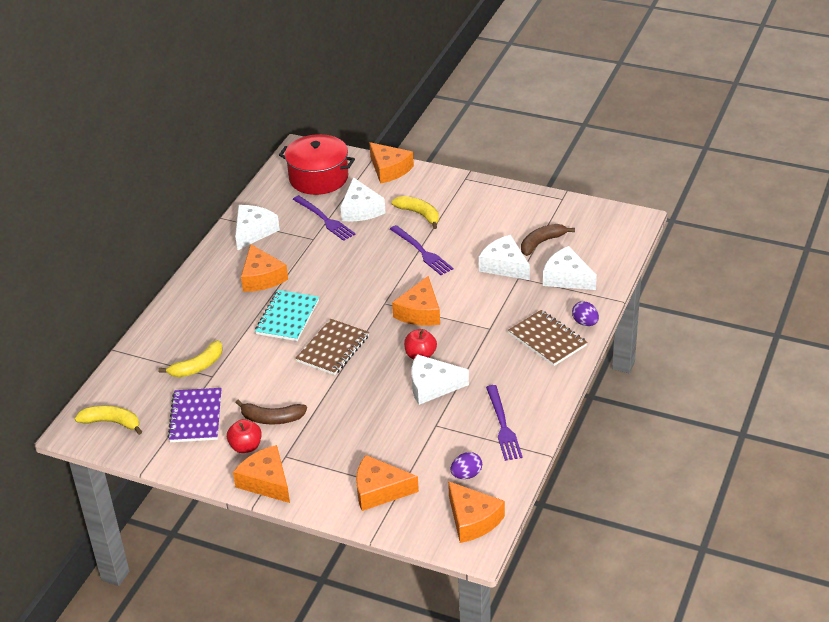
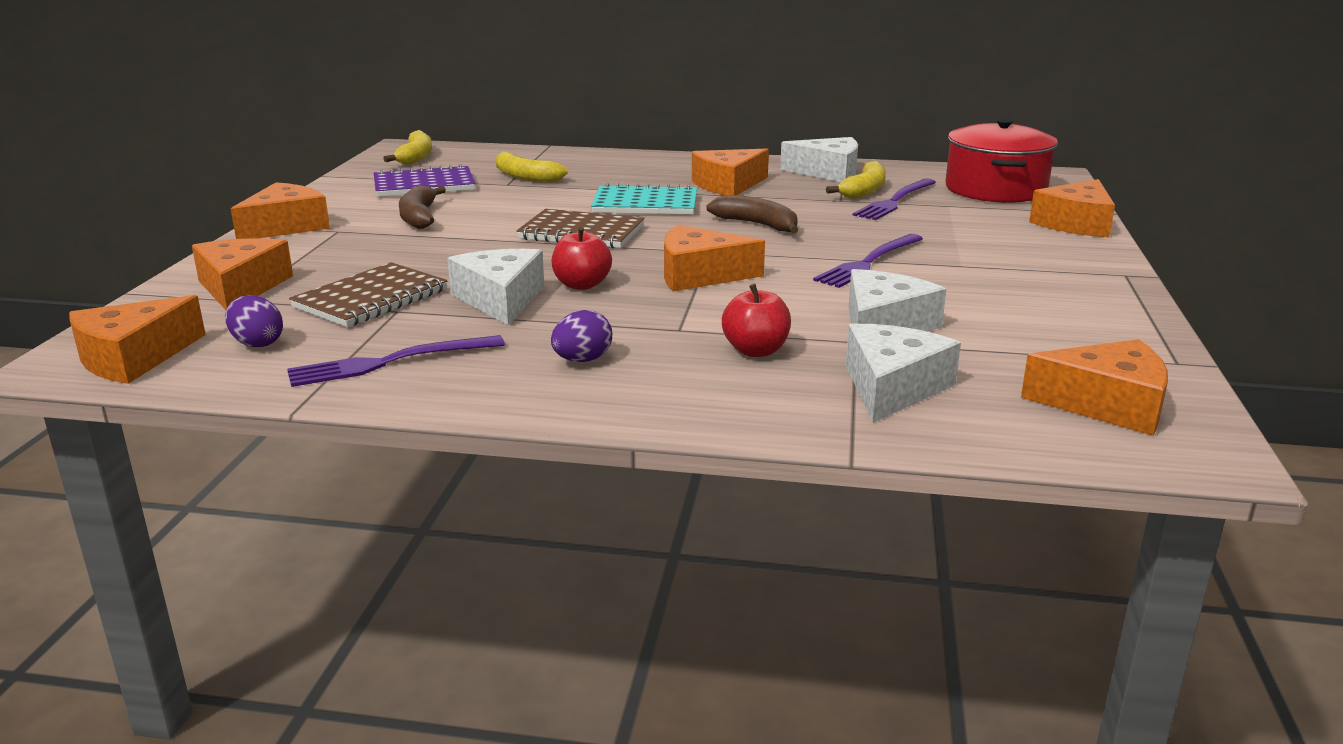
camera: 75 degrees right, 15 degrees down
(246, 447) = (361, 211): red apple -> red apple (756, 351)
(360, 209) = (943, 217): white cheese -> none
(419, 214) = (974, 252): yellow banana -> yellow banana (864, 190)
(541, 243) = (992, 353): brown banana -> brown banana (757, 225)
(547, 340) = (665, 383): brown notebook -> brown notebook (371, 299)
(585, 323) = (742, 418): purple egg -> purple egg (582, 360)
(594, 228) = (1106, 404): none -> orange cheese

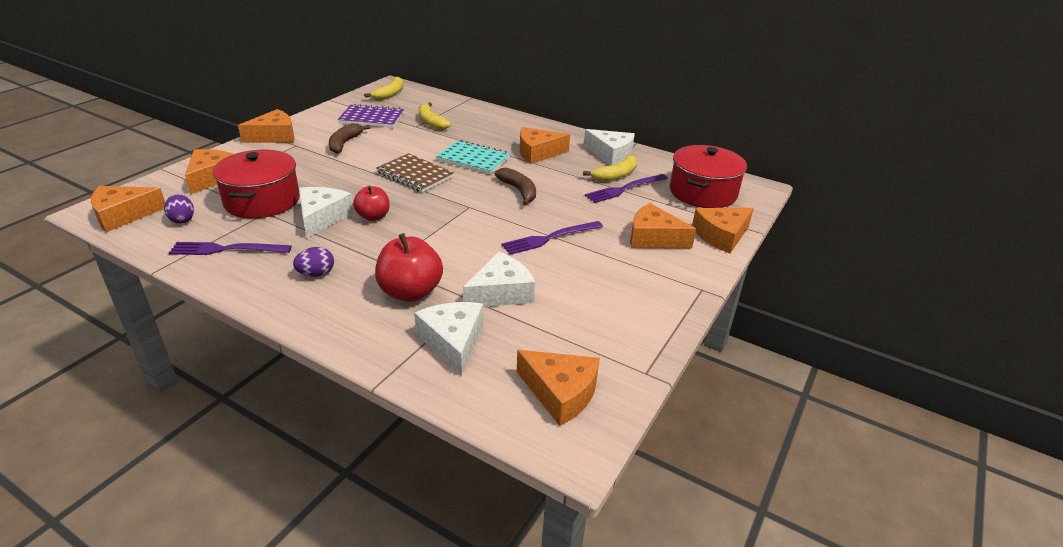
camera: 20 degrees right, 10 degrees up
(371, 299) = (262, 201): brown notebook -> red pot
(699, 275) = (443, 224): orange cheese -> orange cheese (653, 238)
(756, 351) = (410, 292): red apple -> red apple, size x1.58
(892, 387) = (453, 342): white cheese -> white cheese turned 60 degrees counterclockwise

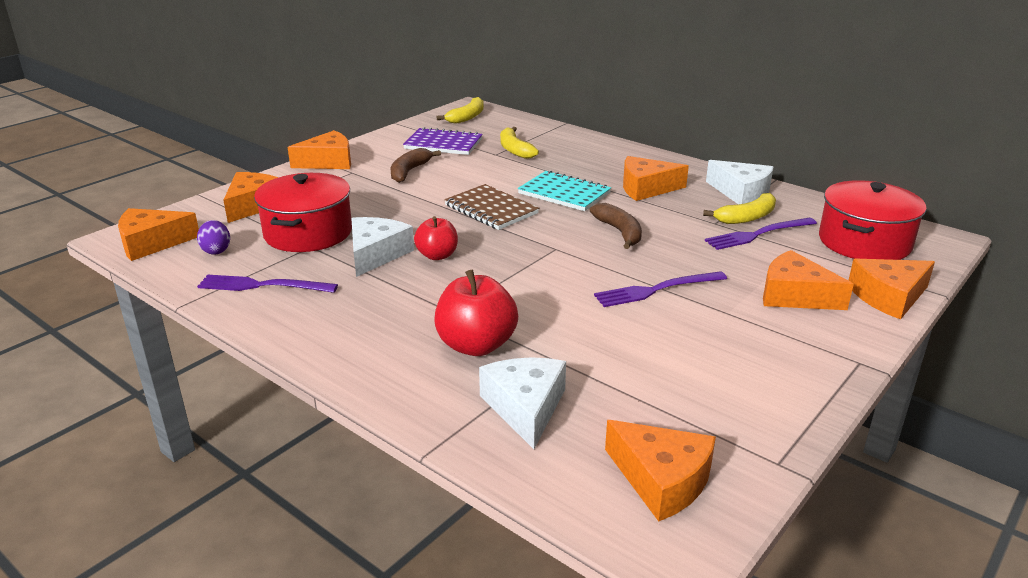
camera: 10 degrees right, 5 degrees down
(316, 274) = (364, 318): purple egg -> none
(501, 292) = (590, 352): white cheese -> none

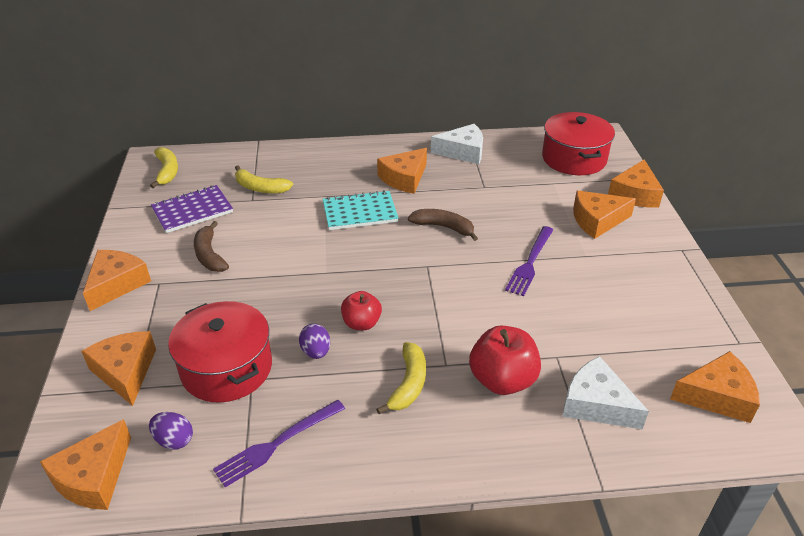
camera: 45 degrees left, 10 degrees up
(376, 254) = (316, 352): white cheese -> purple egg
(491, 209) = (332, 257): brown notebook -> none
(746, 217) = (494, 172): yellow banana -> yellow banana (408, 384)
(757, 234) = (518, 183): purple fork -> none

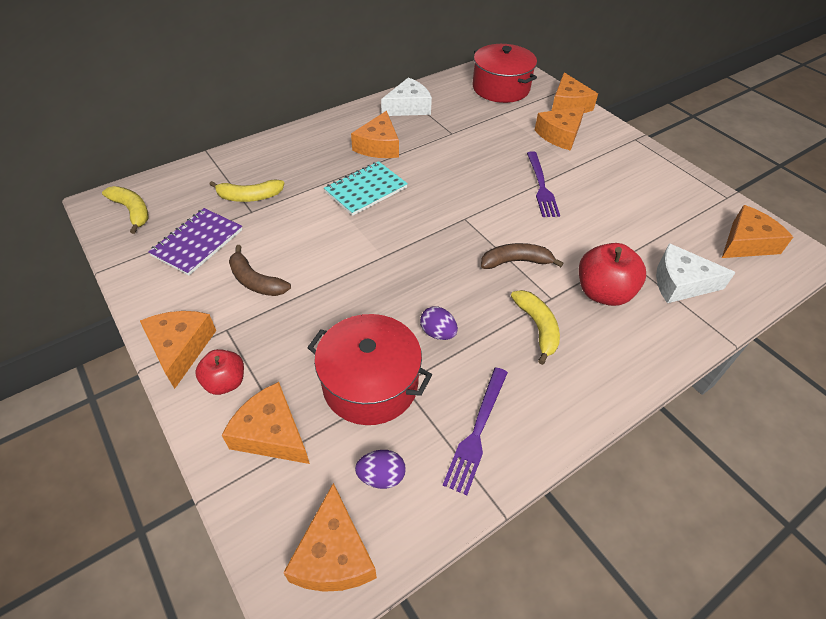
camera: 30 degrees left, 10 degrees up
(361, 323) = (454, 290): red apple -> red apple (225, 382)
(444, 227) = (449, 179): brown banana -> brown banana (516, 261)

